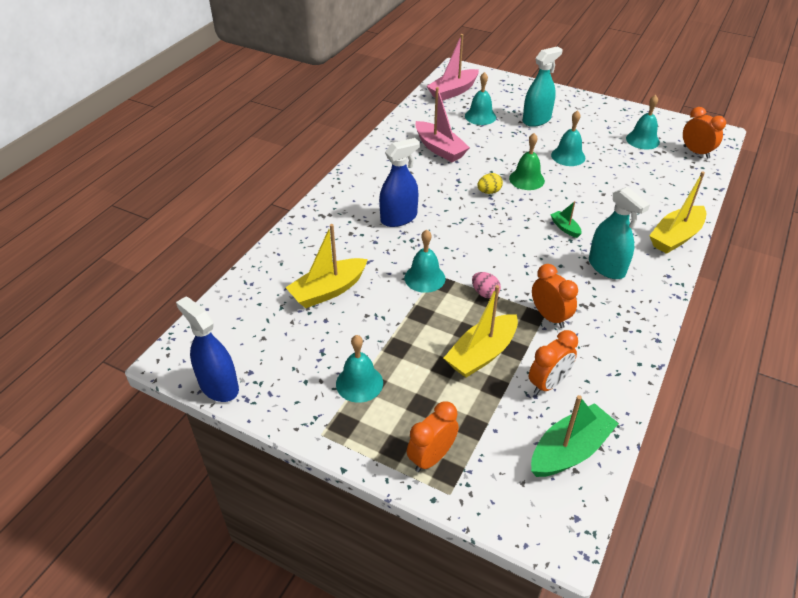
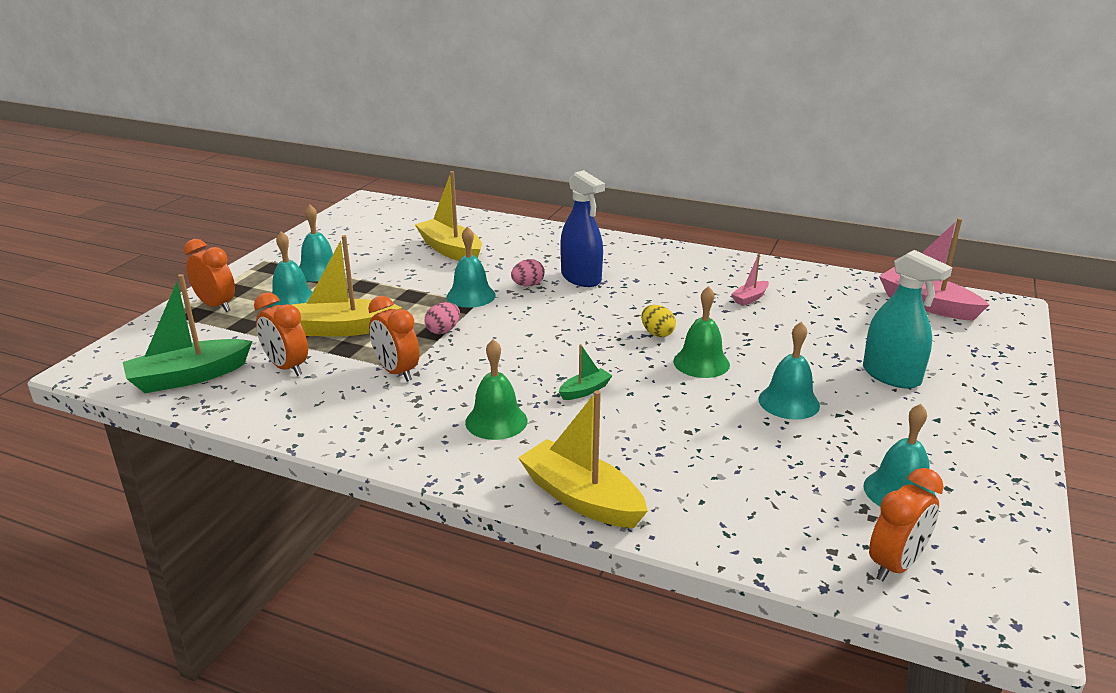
camera: 85 degrees right, 15 degrees down
(219, 386) = (332, 219): blue spray bottle -> none
(408, 246) = (528, 285): none -> pink egg
(439, 149) = (750, 298): pink boat -> pink boat, size x0.49
(480, 116) = (864, 327): turquoise bell -> turquoise bell (292, 301)
(481, 354) = (343, 329): yellow boat -> yellow boat turned 45 degrees counterclockwise
(549, 317) = (396, 372): orange clock -> orange clock turned 90 degrees clockwise
(570, 450) = (189, 377): green boat -> green boat turned 105 degrees clockwise
(606, 267) = (496, 421): turquoise spray bottle -> green bell

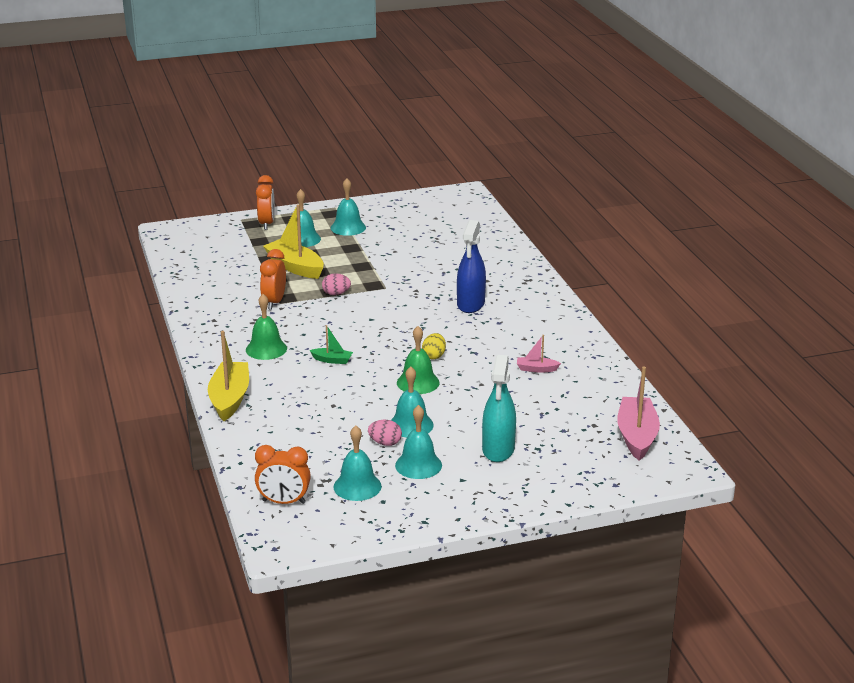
camera: 50 degrees right, 0 degrees up
(189, 377) = (193, 256): green boat -> none
(287, 367) = (236, 273): orange clock -> none
(450, 250) = (440, 249): yellow boat -> none
(471, 296) = (390, 282): turquoise bell -> turquoise bell (418, 465)
(528, 285) = (432, 292): pink egg -> pink egg (385, 443)

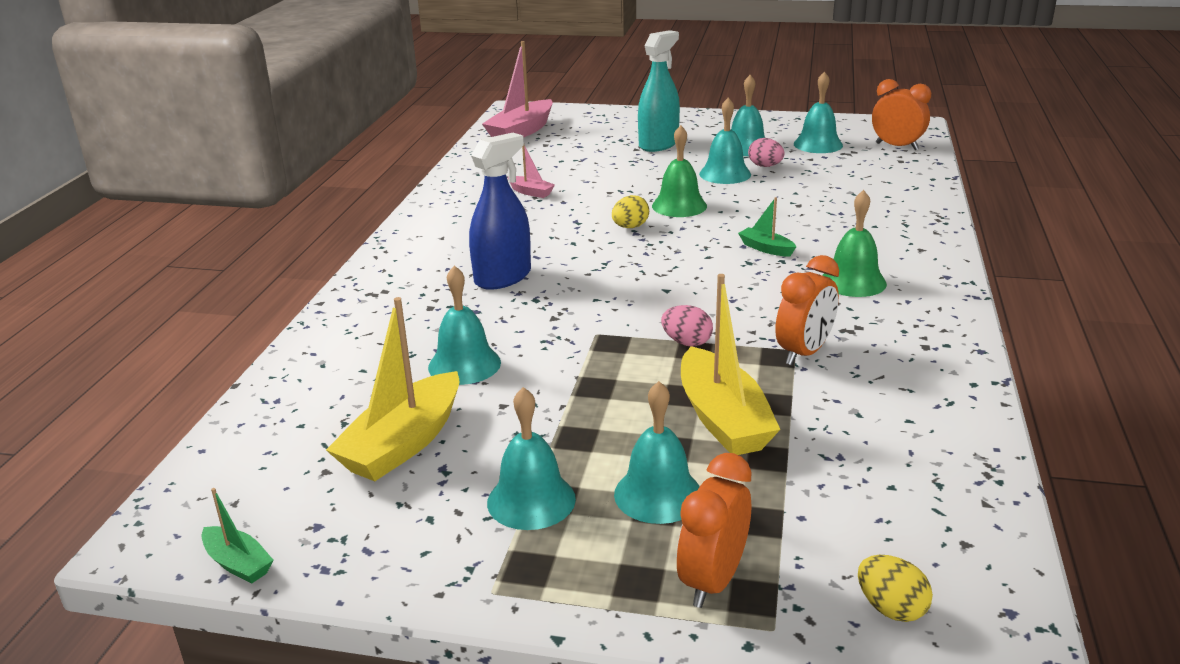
camera: 150 degrees left, 0 degrees up
(205, 230) = (891, 608): none -> yellow egg
(230, 399) = (928, 234): yellow boat -> yellow boat (403, 443)
(426, 194) = (238, 563): none -> green boat
(432, 260) = (464, 364): none -> turquoise bell

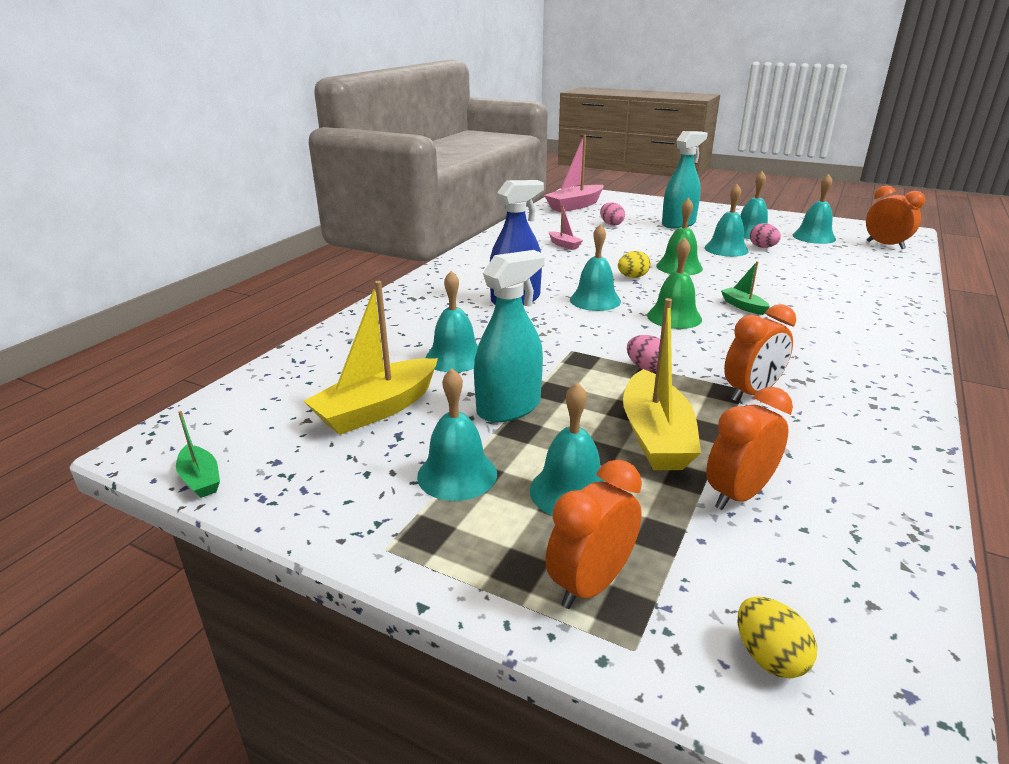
camera: 15 degrees right, 0 degrees up
(554, 415) = (509, 407): none -> turquoise spray bottle
(577, 154) = (611, 224): none -> pink egg
(598, 264) = (595, 300): none -> turquoise bell
(822, 465) = (738, 494): none -> orange clock
(853, 281) = (816, 341): green bell -> green bell (674, 317)

